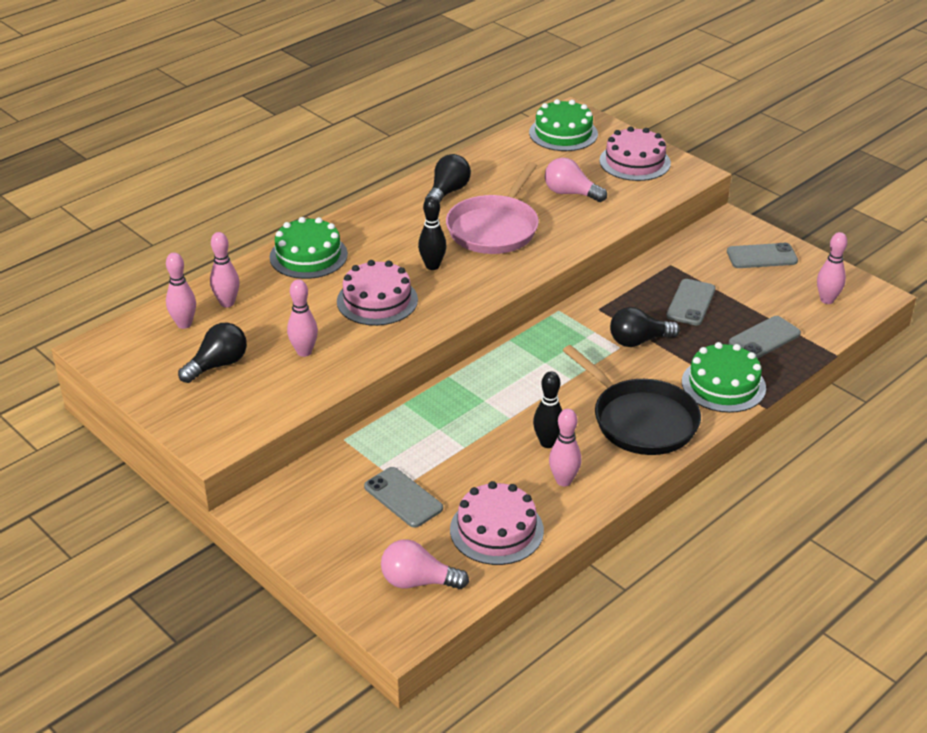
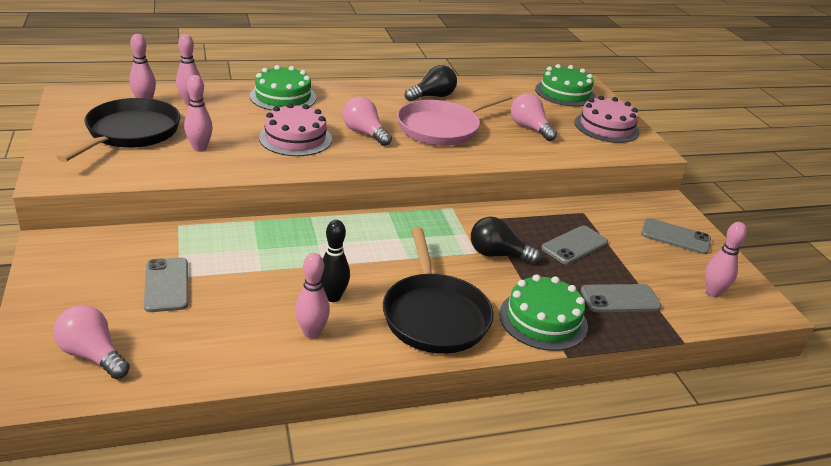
camera: 25 degrees right, 5 degrees down
(218, 365) = (130, 133): black light bulb -> black pan
(432, 266) = (364, 133): black bowling pin -> pink light bulb
(496, 530) = (207, 345): pink cake -> none

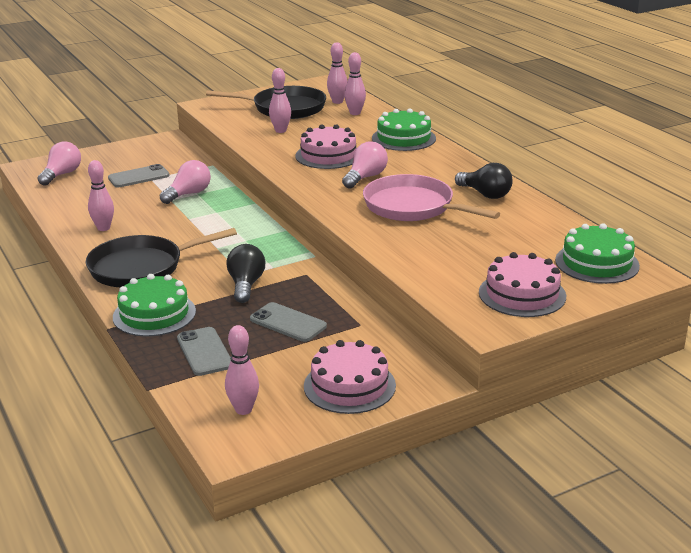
camera: 80 degrees right, 5 degrees down
(333, 297) = (148, 228): black bowling pin -> none
(529, 128) = (464, 249): pink light bulb -> pink light bulb (188, 194)
(675, 237) = (349, 386): grey phone -> pink cake

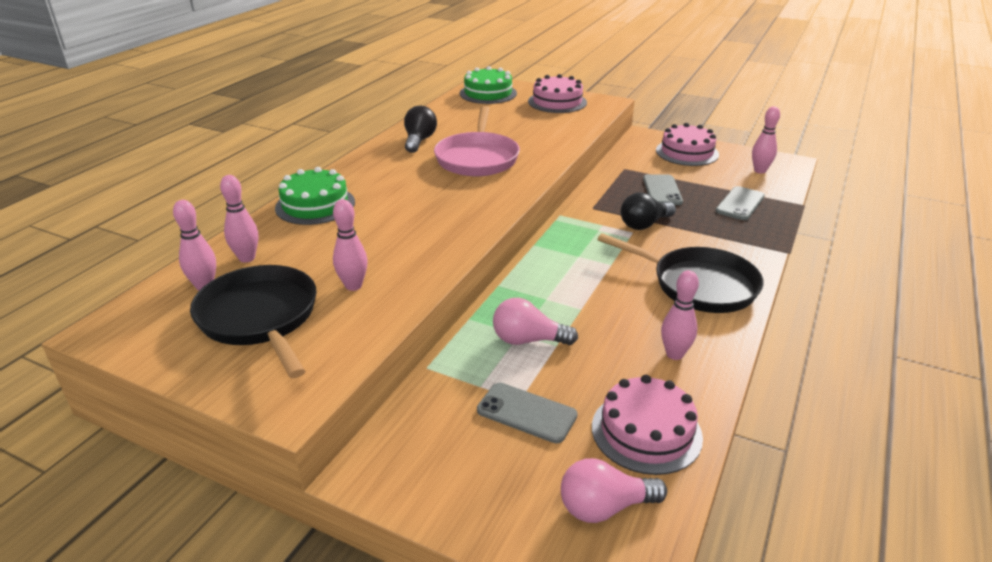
camera: 125 degrees left, 5 degrees up
(154, 314) = (740, 243): green cake -> none
(328, 155) = (404, 228): pink cake -> pink cake (646, 431)
(365, 177) = (440, 193): pink light bulb -> none

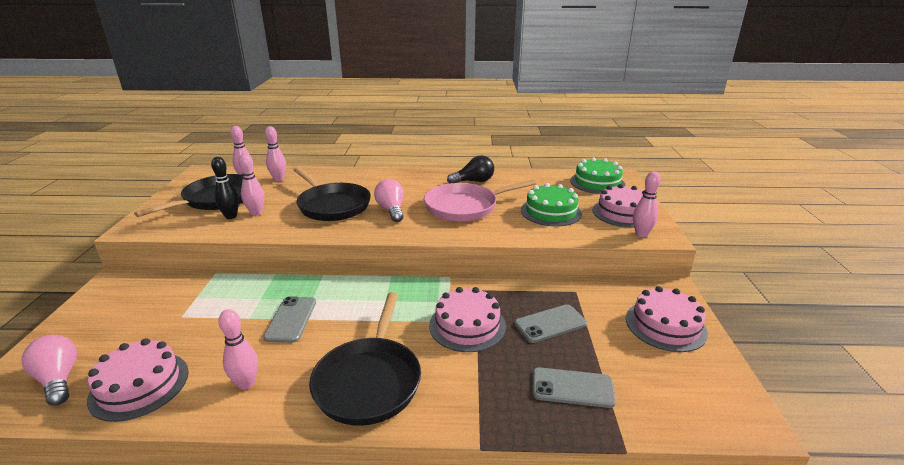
camera: 65 degrees right, 5 degrees down
(315, 205) = (351, 178): green cake -> green cake (551, 212)
(342, 307) = (231, 216): none -> black bowling pin
(390, 229) = (332, 205): none -> black pan
(526, 413) = (165, 323): grey phone -> grey phone (291, 319)
(528, 340) = (253, 304): pink light bulb -> pink light bulb (391, 210)
(644, 224) = (467, 325): black light bulb -> pink cake
(760, 171) = (686, 394): pink bowling pin -> pink bowling pin (641, 234)

